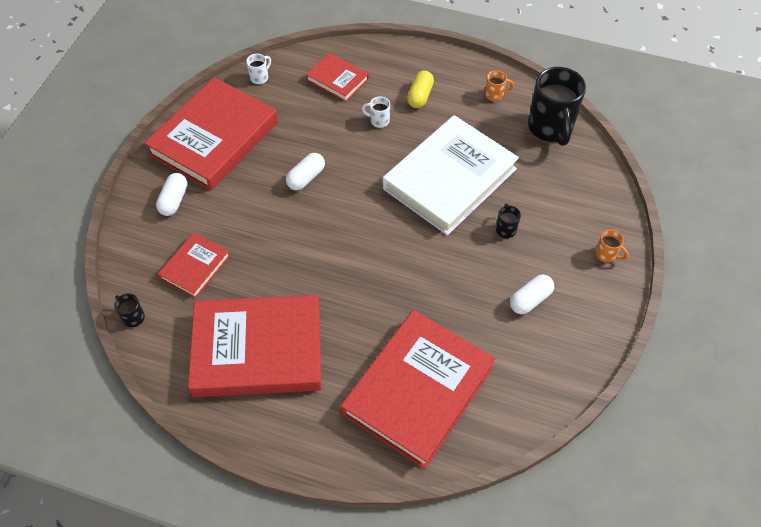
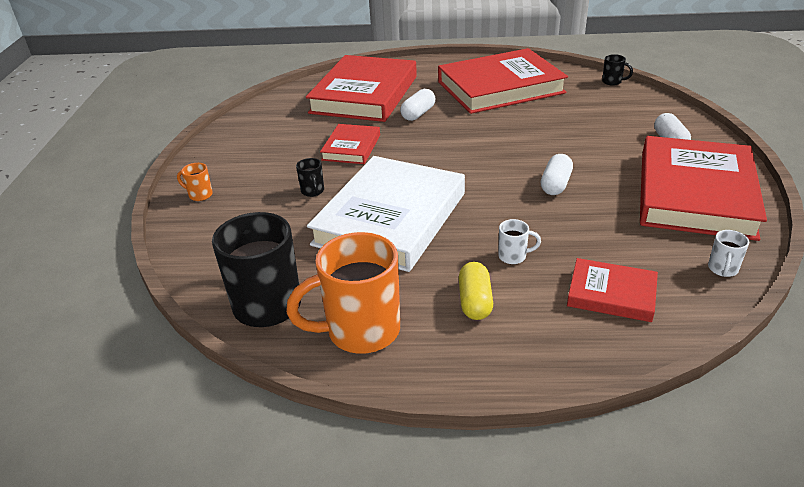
camera: 165 degrees right, 20 degrees down
(195, 267) = (596, 111): red book -> red book (351, 147)
(495, 95) = (360, 331): orange mug -> orange mug, size x2.34
(530, 300) = (280, 151): white capsule -> white capsule (418, 114)

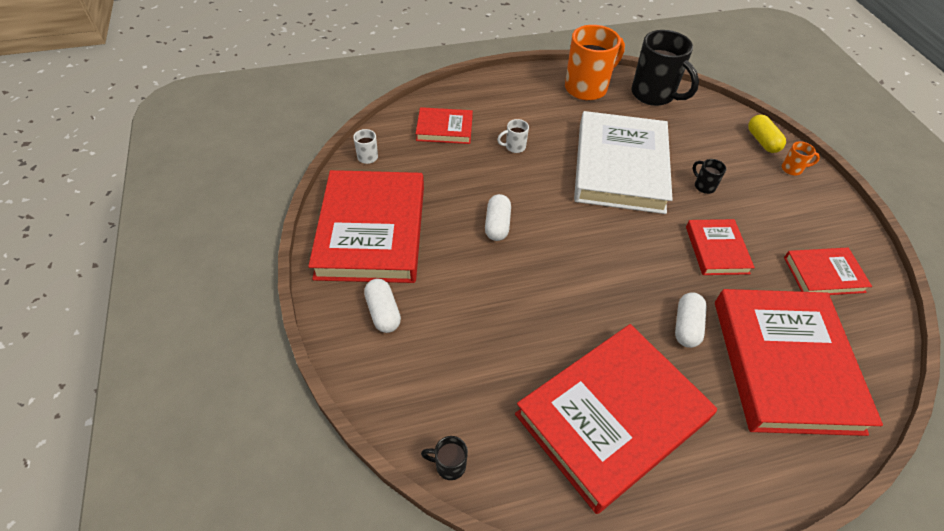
camera: 160 degrees right, 15 degrees up
(279, 126) = (823, 274): none -> red book
(475, 301) = (529, 113): yellow capsule -> yellow capsule (762, 141)

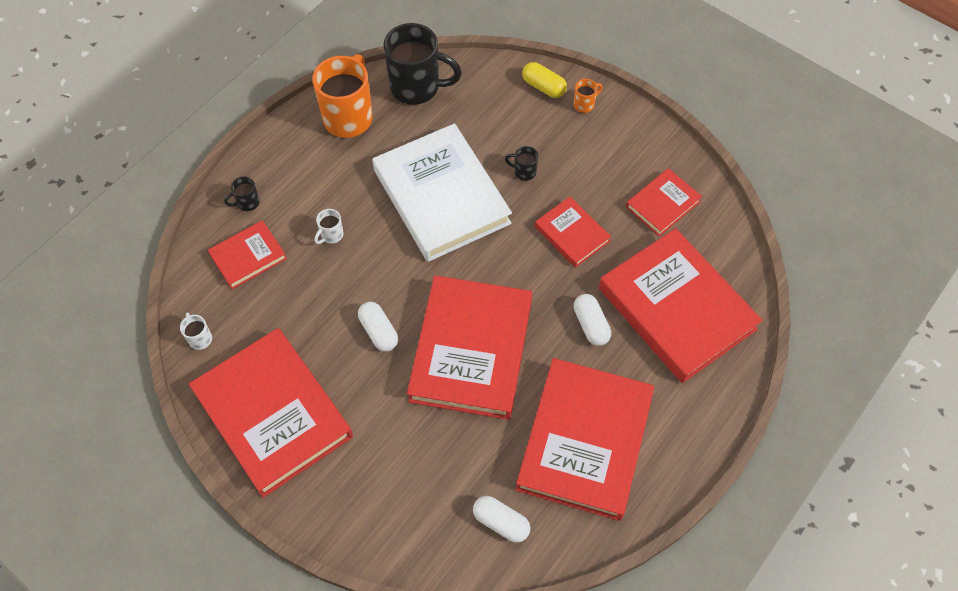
camera: 35 degrees left, 10 degrees up
(383, 312) = (349, 482): white capsule -> white capsule (501, 522)
(449, 465) = (498, 564): black mug -> black mug (247, 203)
(561, 281) = (471, 350): none -> red book

